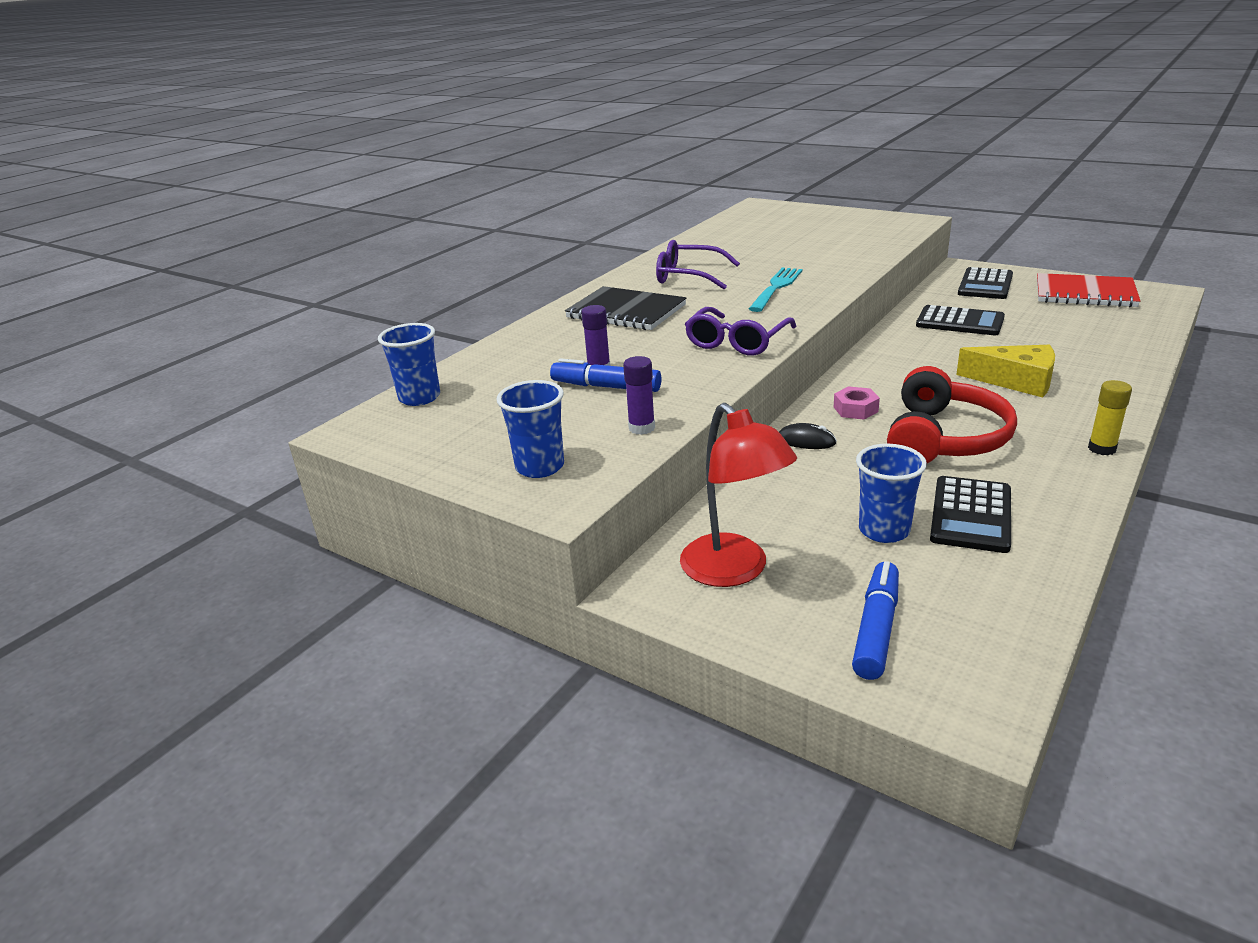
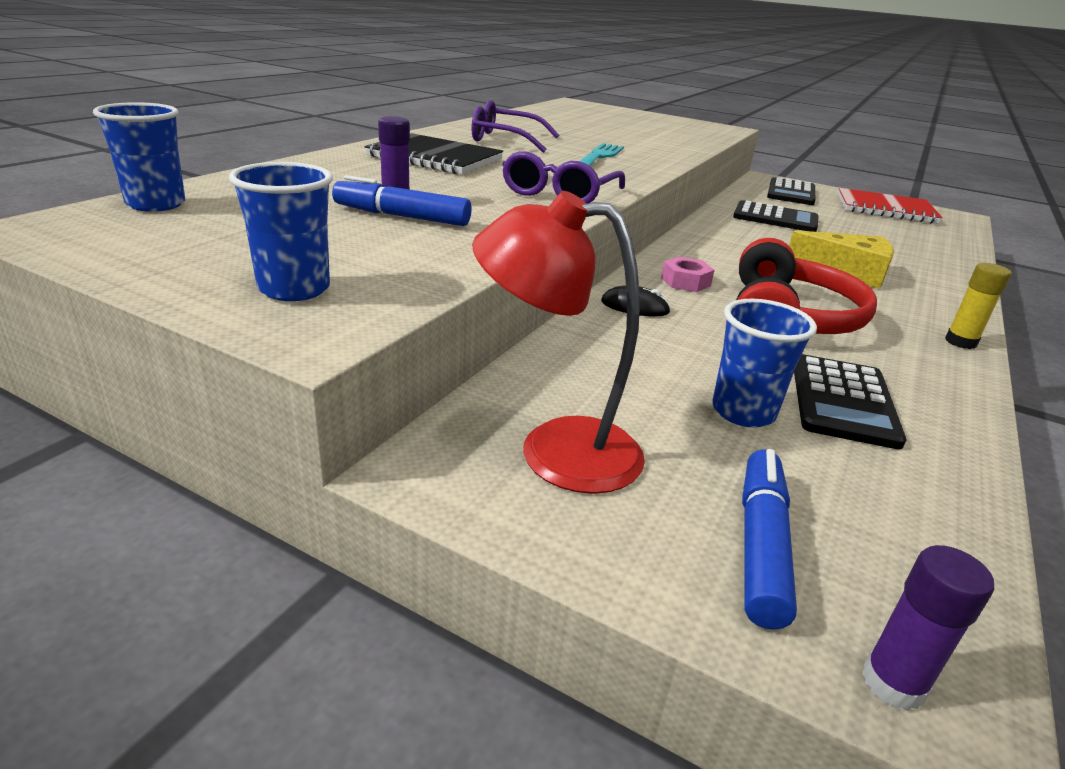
camera: 10 degrees left, 0 degrees up
(641, 428) = (442, 259): purple glue stick -> purple glue stick (893, 683)
(734, 571) = (555, 450): red lamp -> red lamp turned 135 degrees clockwise

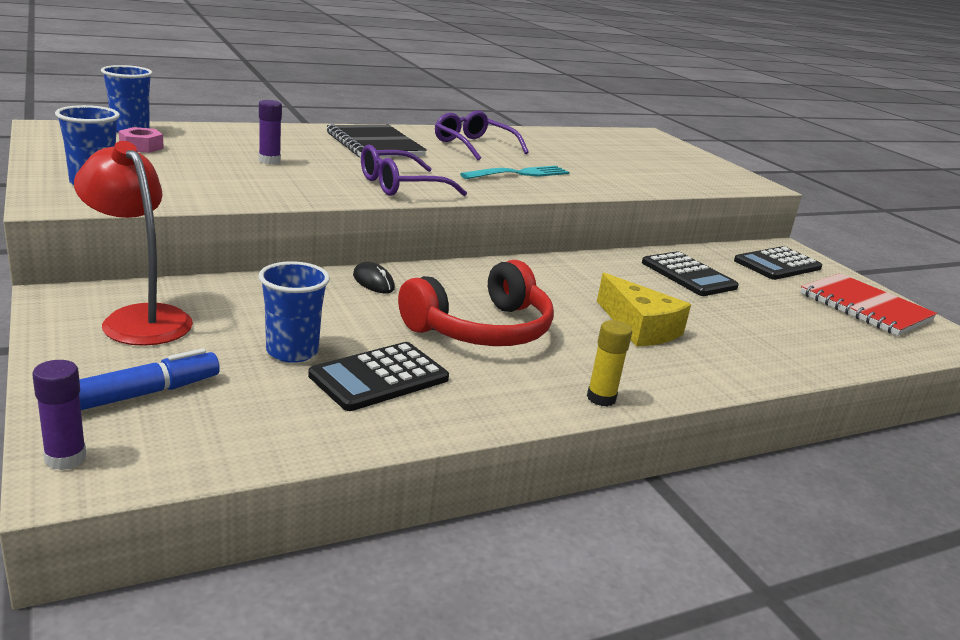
camera: 35 degrees right, 5 degrees down
(402, 216) = (247, 169): blue marker -> none
(685, 282) = (458, 283): pink nut -> pink nut (141, 146)

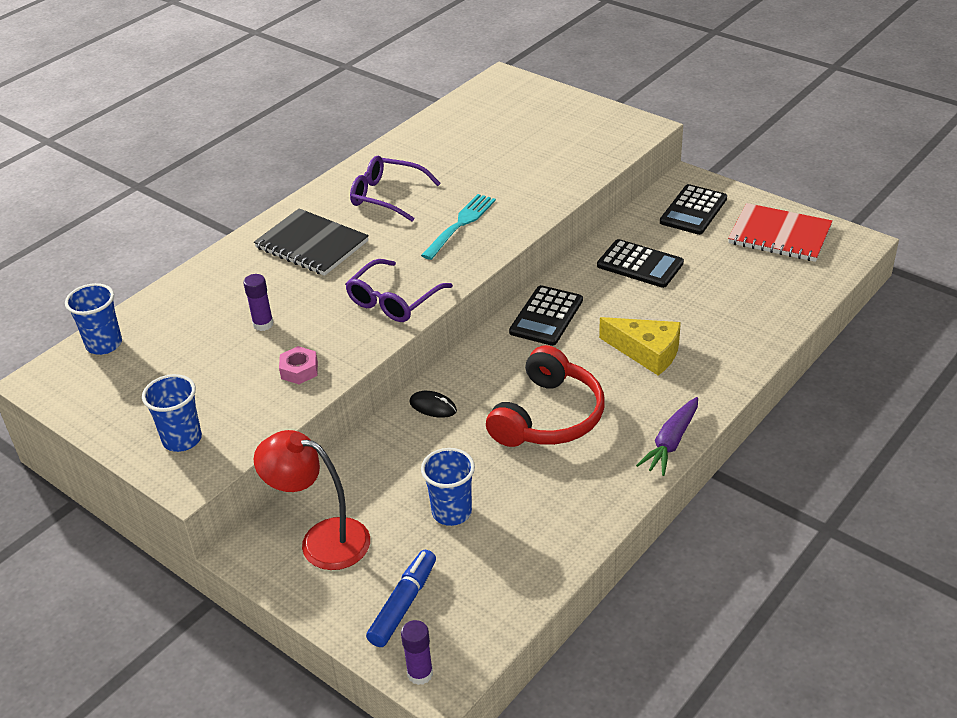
camera: 20 degrees left, 15 degrees up
(141, 146) = (146, 365): pink nut -> pink nut (299, 370)
(379, 377) = (526, 503): black calculator -> black calculator (546, 316)
(601, 398) = (671, 443): yellow glue stick -> purple carrot

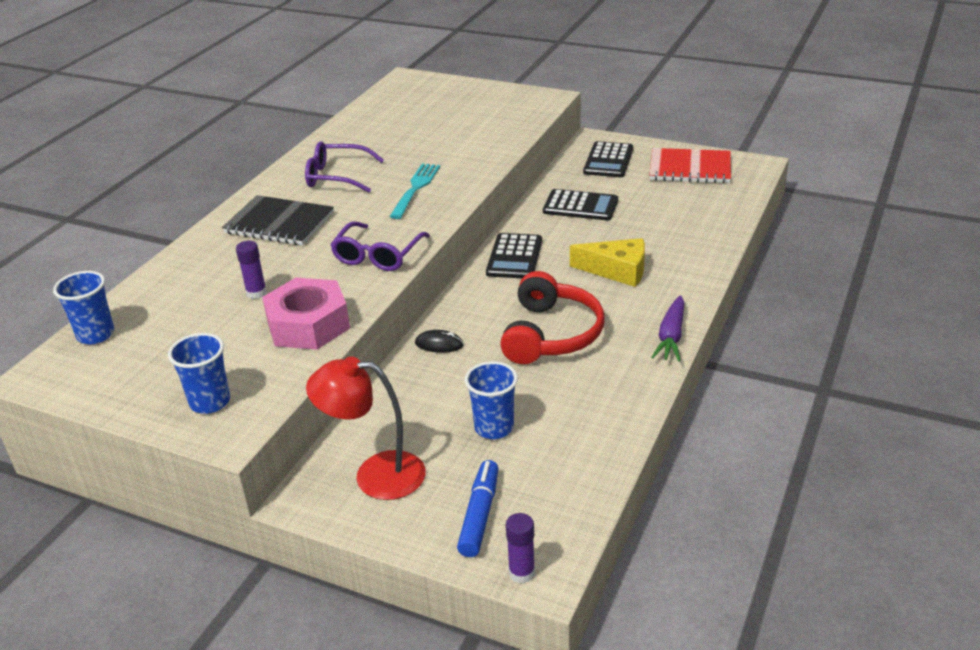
camera: 15 degrees left, 5 degrees down
(299, 370) = (308, 325): pink nut -> pink nut, size x2.11

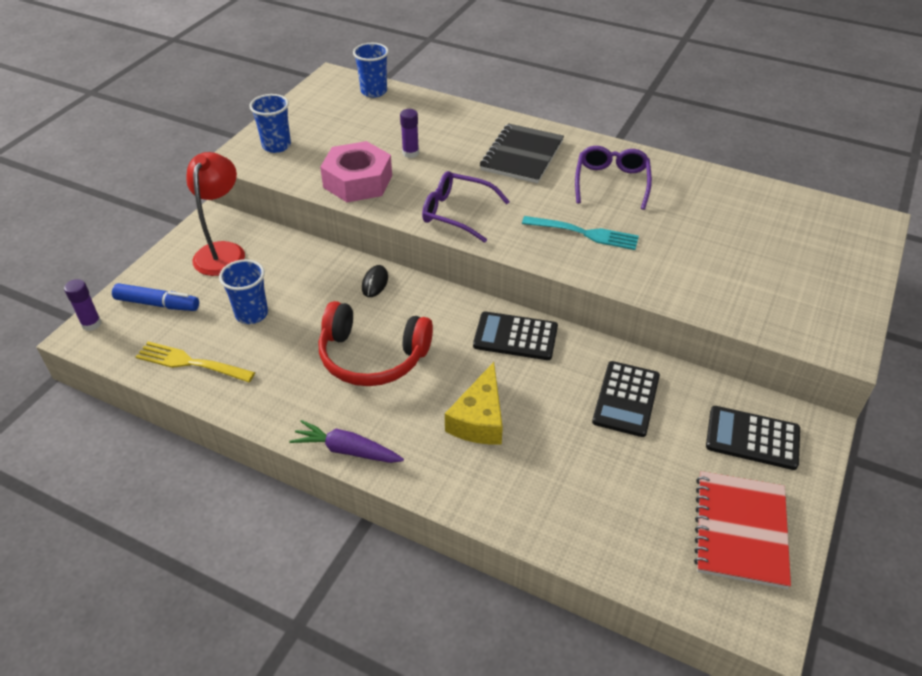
camera: 90 degrees right, 10 degrees up
(578, 461) = (192, 363): none -> yellow fork

